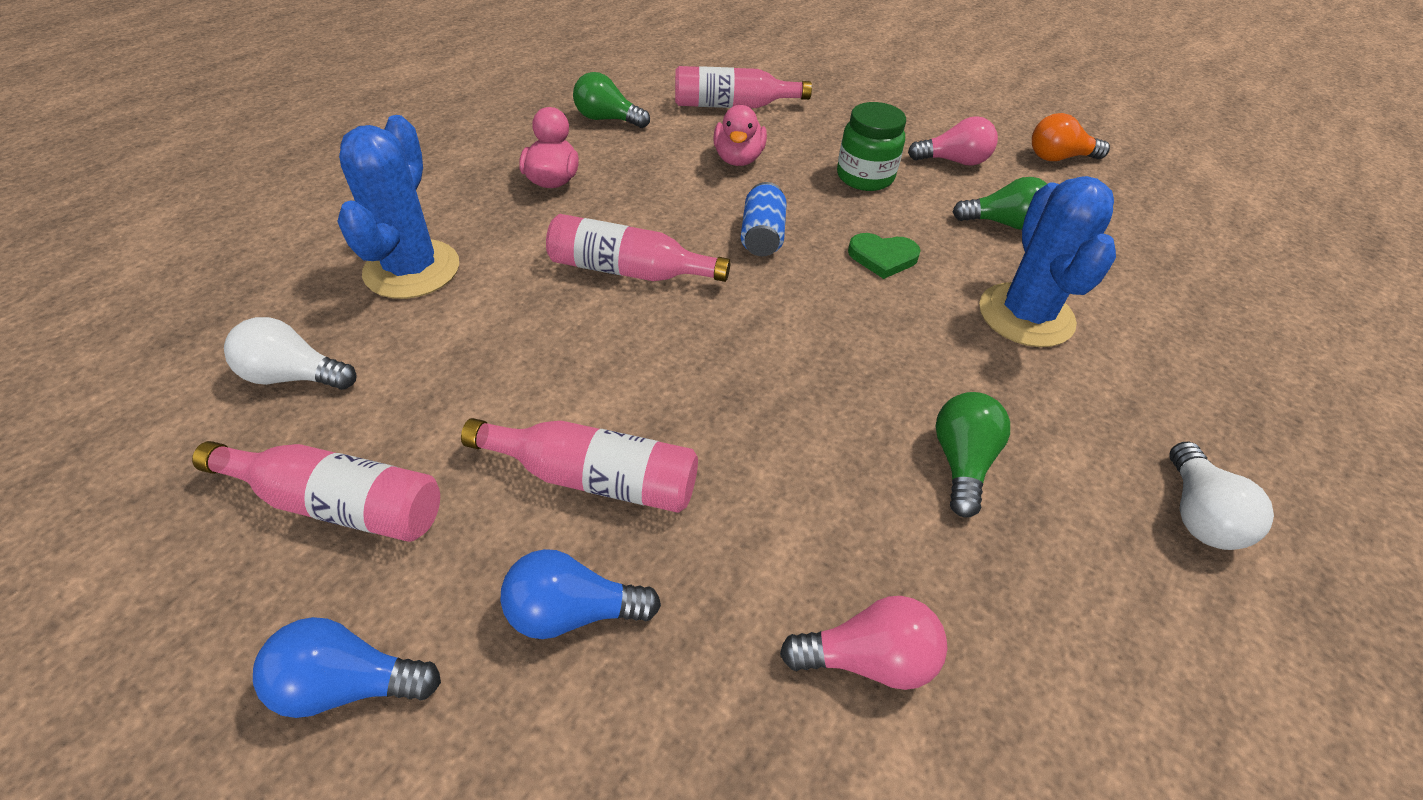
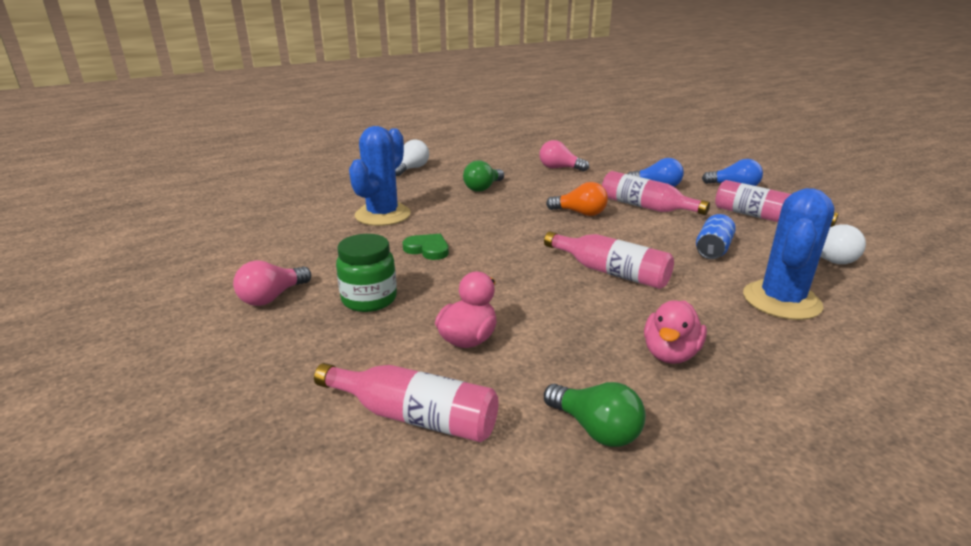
camera: 155 degrees left, 20 degrees down
(762, 236) = (499, 274): blue can -> blue can (712, 249)
(953, 161) = (272, 297): pink light bulb -> pink light bulb turned 75 degrees counterclockwise
(1003, 223) = (317, 251): green light bulb -> none
(1058, 158) = (180, 282): orange light bulb -> orange light bulb (580, 213)

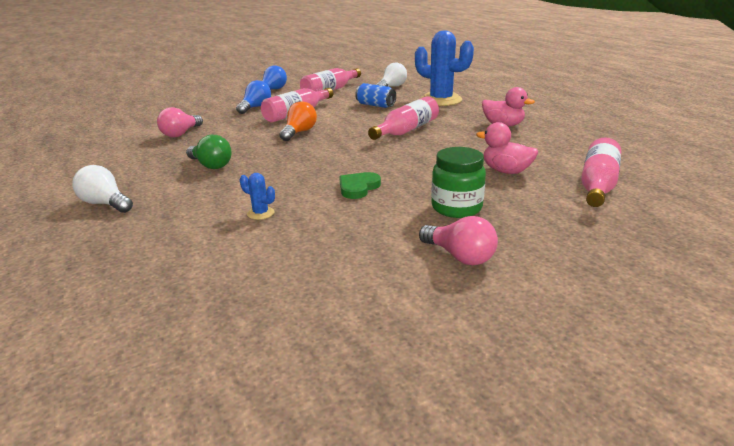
camera: 85 degrees left, 0 degrees up
(383, 215) = (260, 213): blue cactus -> blue cactus, size x0.41
(595, 429) = (578, 144): green light bulb -> none

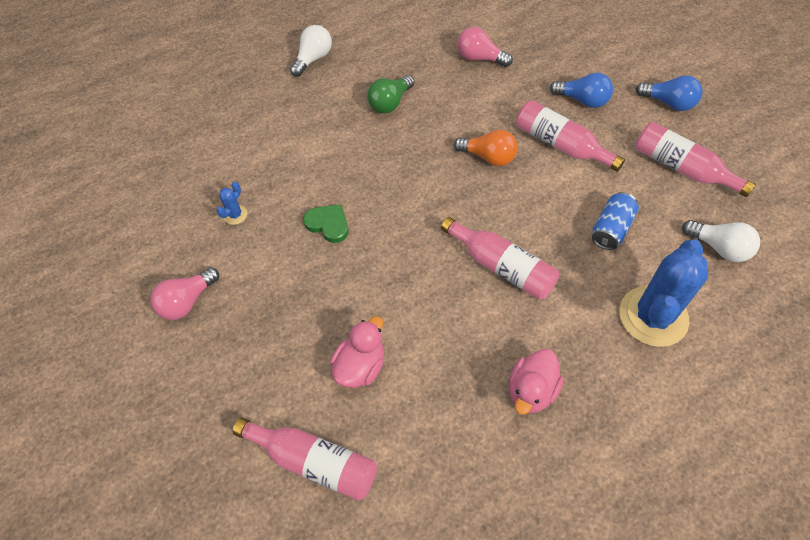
camera: 90 degrees right, 30 degrees up
(260, 213) = (283, 159): blue cactus -> blue cactus (235, 215)
(456, 208) = (274, 306): green jar -> none

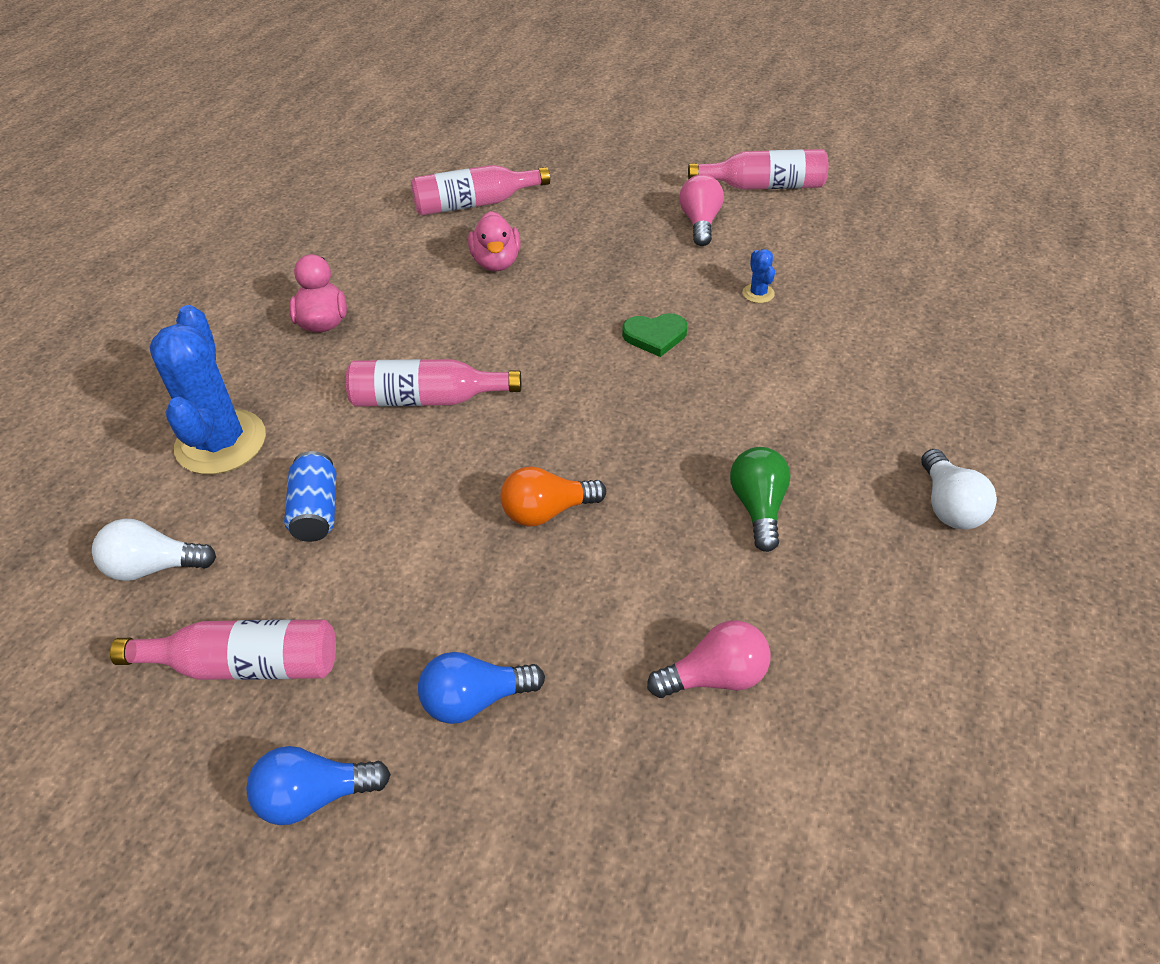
camera: 140 degrees right, 10 degrees down
(561, 145) = (457, 591): pink bottle -> pink bottle (763, 186)

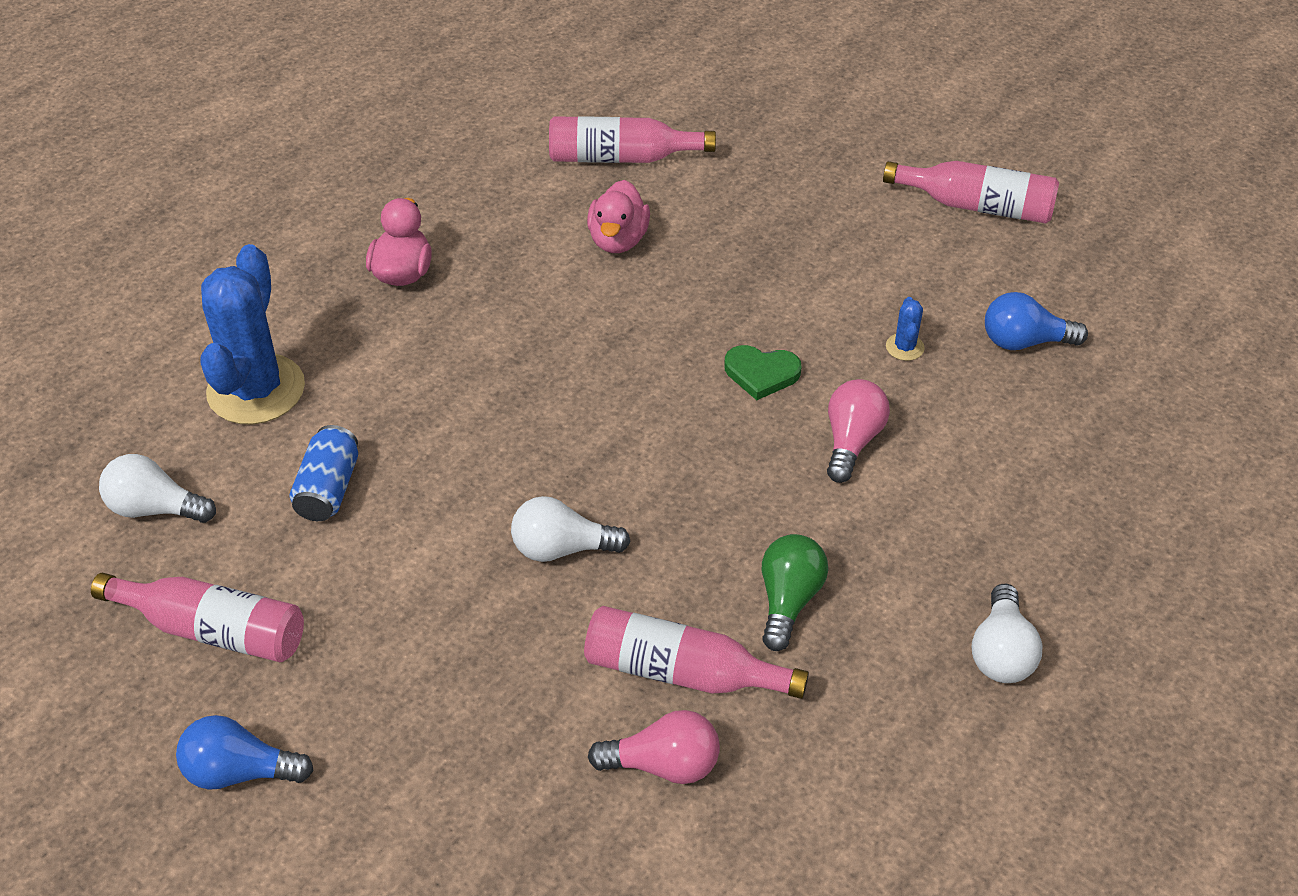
camera: 15 degrees right, 0 degrees up
(427, 399) = (482, 391): pink bottle -> pink bottle (682, 672)
(475, 699) = (418, 722): blue light bulb -> blue light bulb (1024, 341)
(547, 511) = (562, 548): orange light bulb -> white light bulb
(700, 223) = (876, 240): pink light bulb -> pink light bulb (851, 441)

